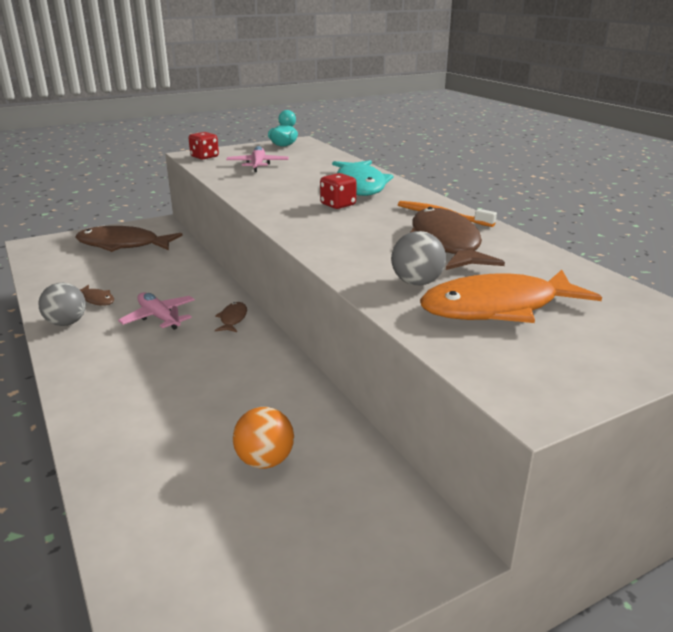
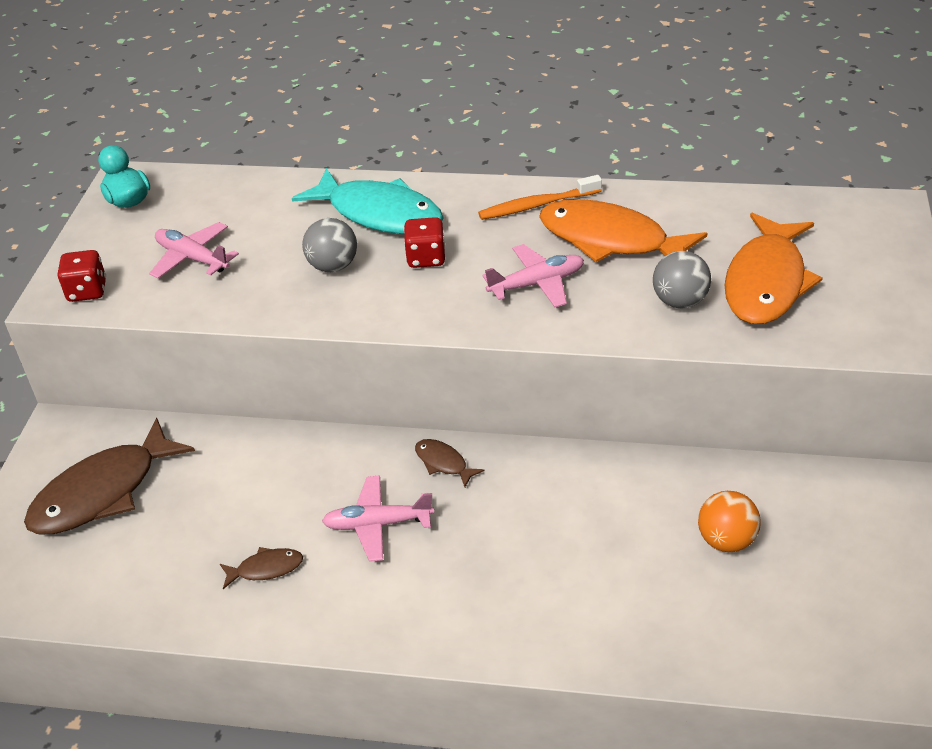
camera: 50 degrees left, 15 degrees up
(66, 323) = (307, 615): grey ball -> grey ball (333, 266)
(361, 236) = (537, 284): none -> pink plane
(446, 243) = (610, 240): brown fish -> orange fish

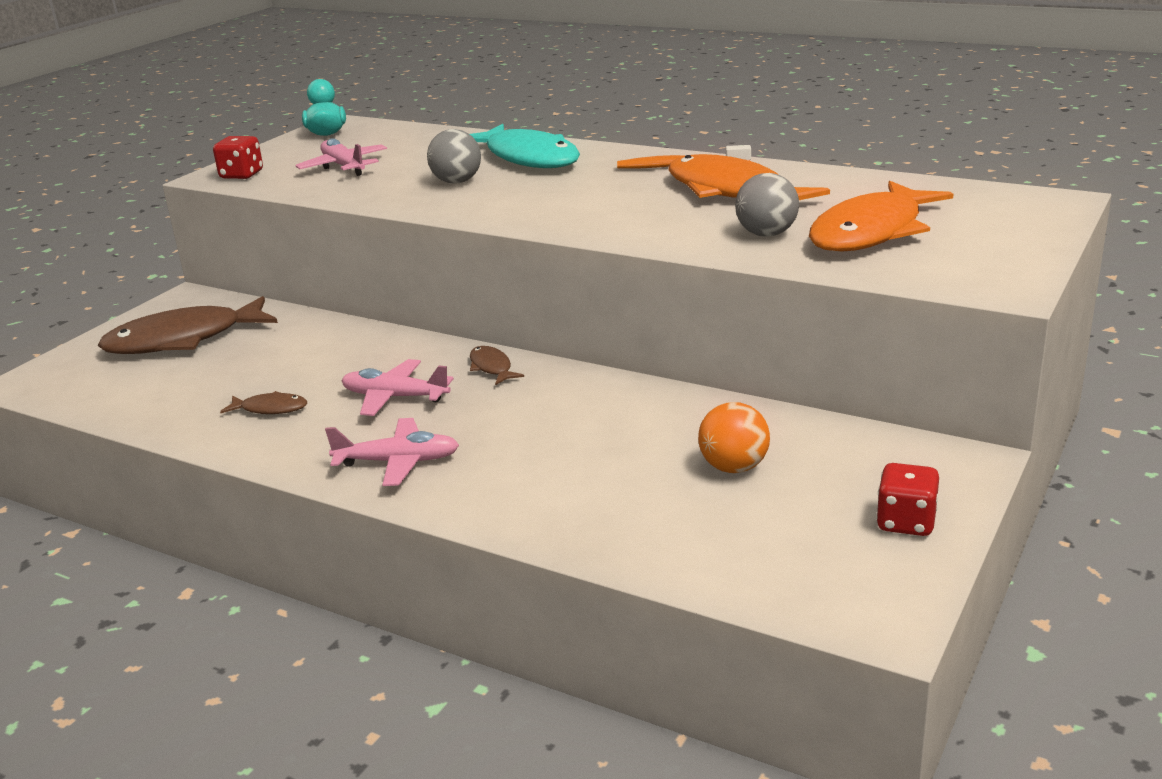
camera: 20 degrees right, 15 degrees down
(426, 258) = (544, 185): red dice -> red dice (906, 522)
(537, 284) = (633, 210): pink plane -> pink plane (398, 462)

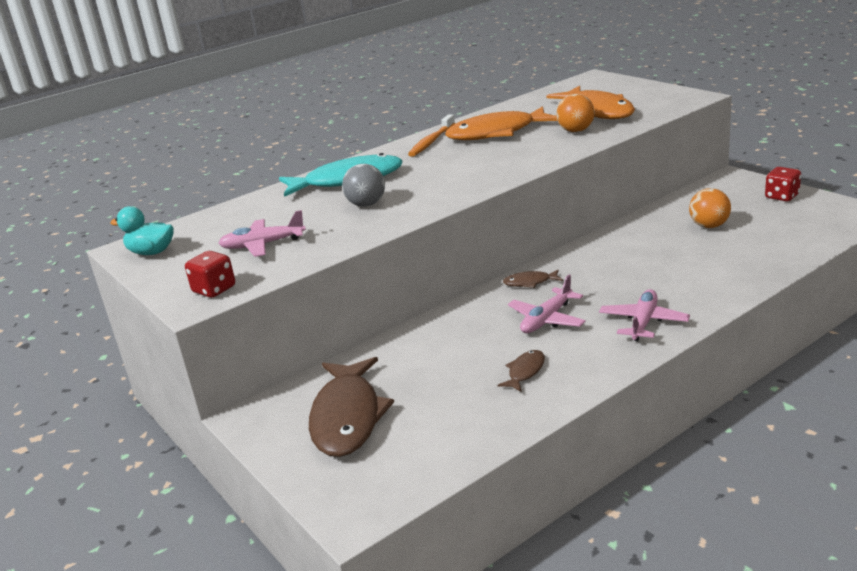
camera: 65 degrees left, 0 degrees up
(766, 234) = (576, 131): grey ball -> orange ball

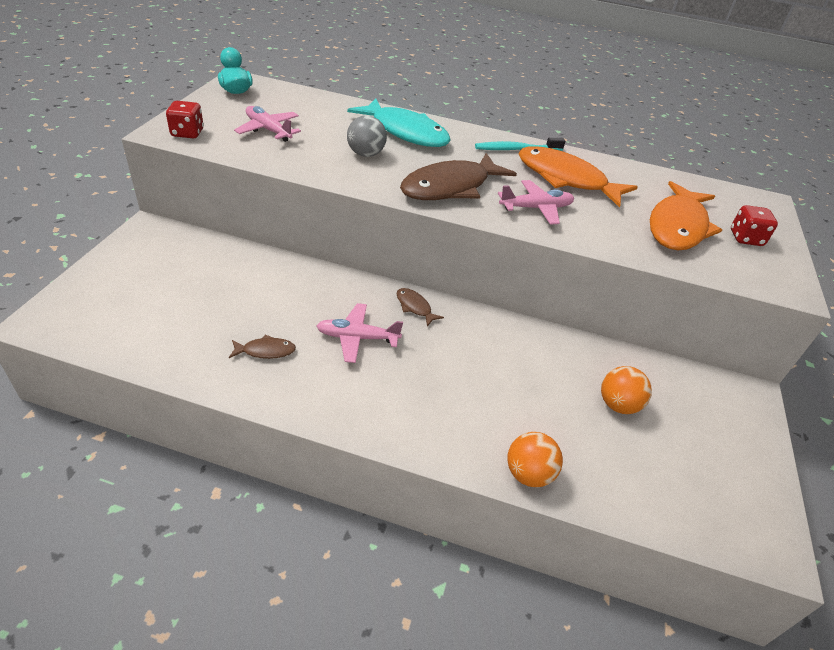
camera: 45 degrees right, 15 degrees up
(347, 417) = (163, 274): brown fish -> brown fish (450, 187)
(431, 141) = (516, 149): orange toothbrush -> turquoise toothbrush
(576, 131) = (613, 225): orange ball -> orange ball (528, 474)
(643, 322) = (388, 407): pink plane -> pink plane (536, 208)
(781, 196) = (743, 453): red dice -> red dice (745, 238)

